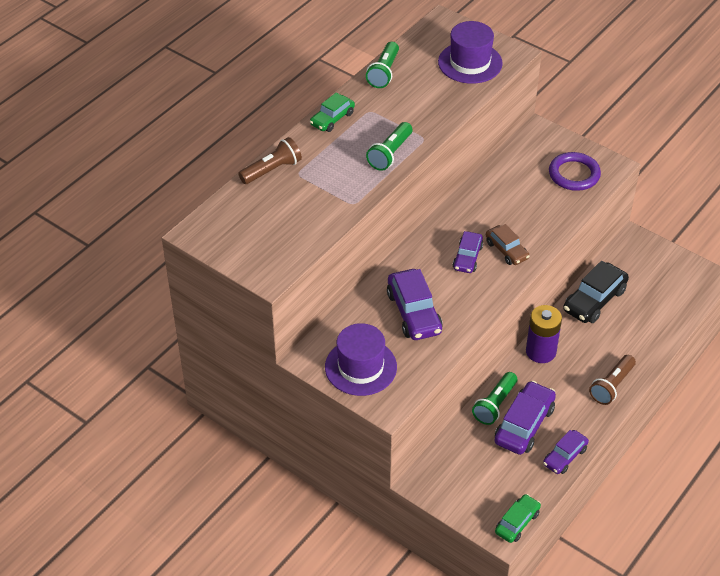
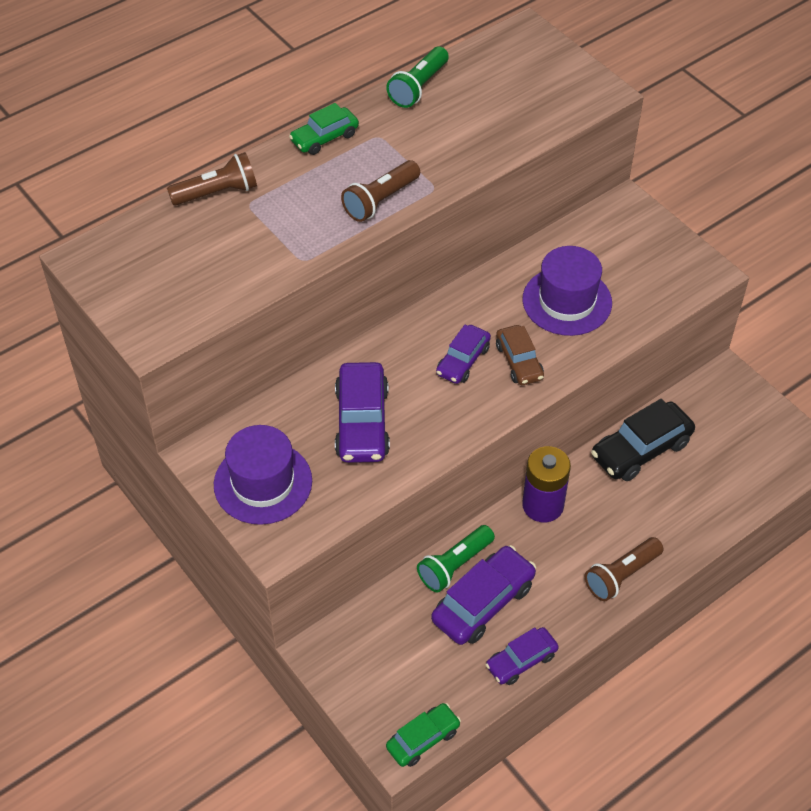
camera: 15 degrees right, 5 degrees up
(390, 154) = (380, 200): green flashlight -> brown flashlight
(470, 63) = (539, 94): purple hat -> purple hat (567, 301)
(574, 174) = (651, 274): purple ring -> none

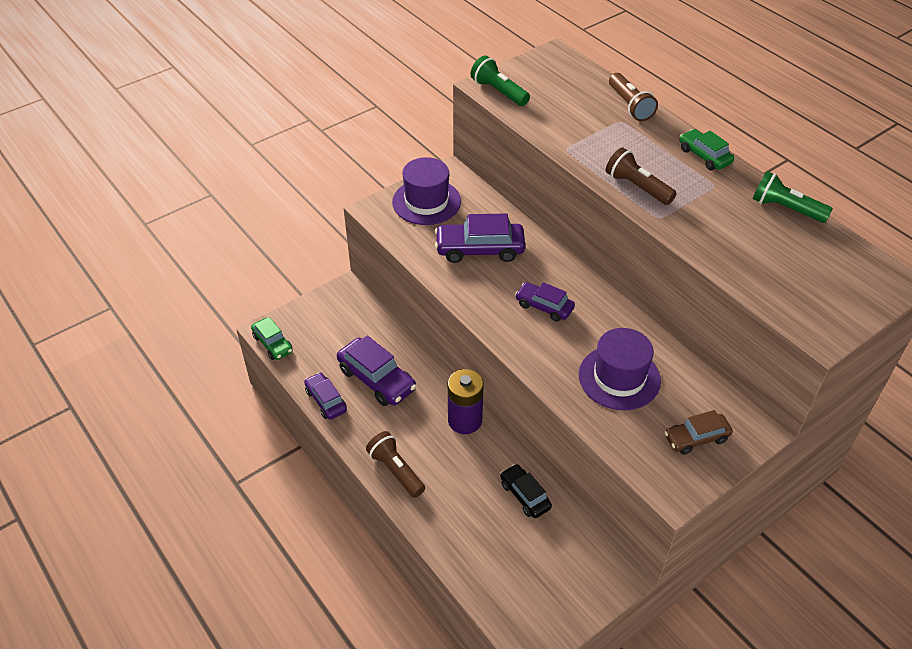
camera: 90 degrees right, 5 degrees down
(454, 565) = (410, 363): green flashlight -> green flashlight (499, 92)
(519, 361) = (546, 342): brown car -> brown car (696, 438)
(641, 450) = (525, 495): black car -> black car, size x0.62

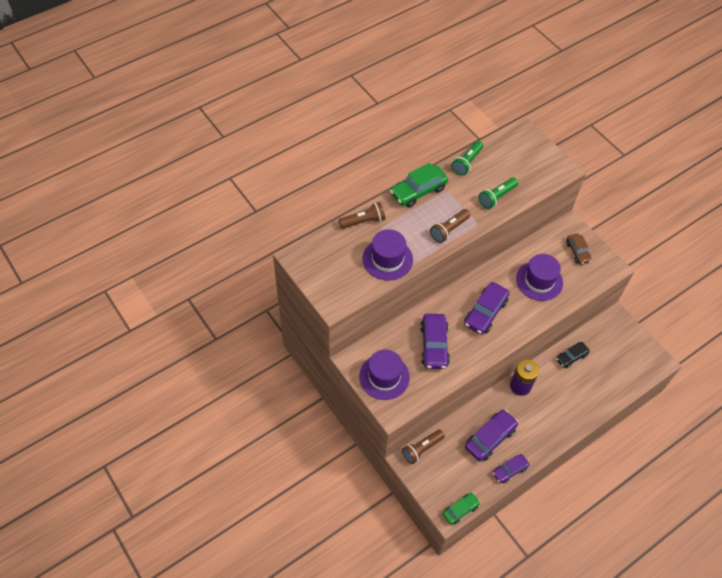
camera: 90 degrees left, 10 degrees up
(396, 470) = (560, 426): brown flashlight -> brown flashlight (422, 449)
(499, 92) = (343, 297): green flashlight -> green flashlight (496, 197)
(544, 307) = (485, 312): purple car -> purple car, size x1.60
(568, 128) = (387, 259): none -> purple hat
(704, 156) = (418, 191): green car -> green car, size x1.60

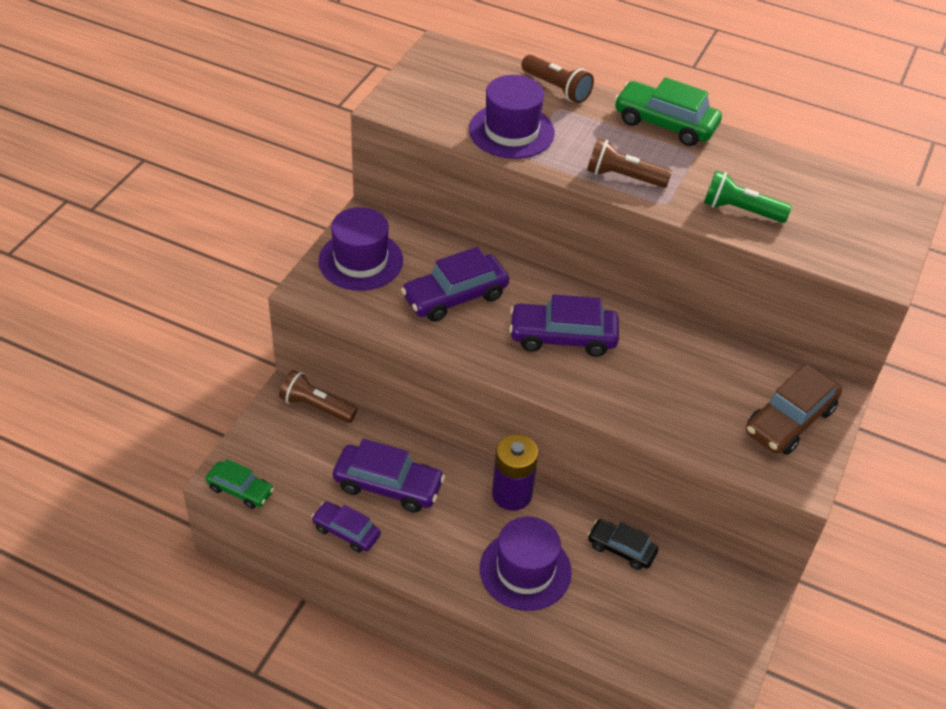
camera: 60 degrees right, 10 degrees down
(467, 162) = (774, 157): green flashlight -> none
(539, 281) = (682, 386): purple hat -> purple hat (525, 570)
(577, 252) = (790, 421): brown car -> brown car, size x1.60

